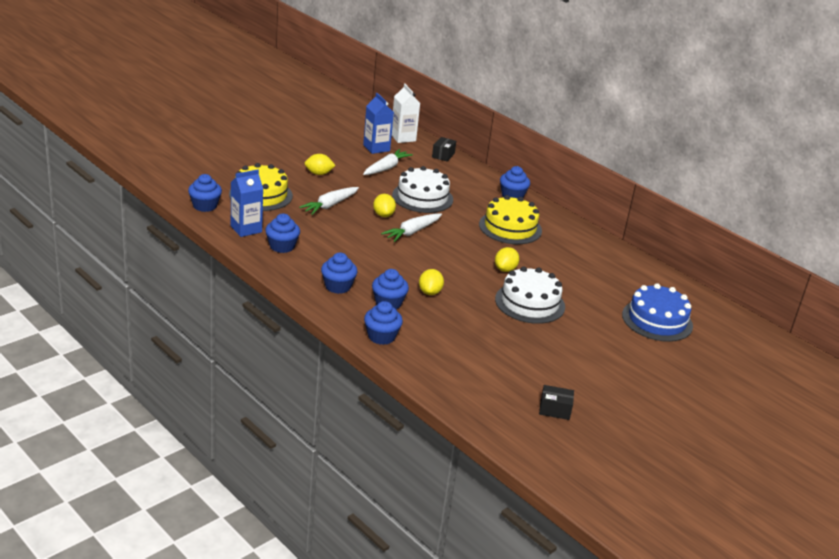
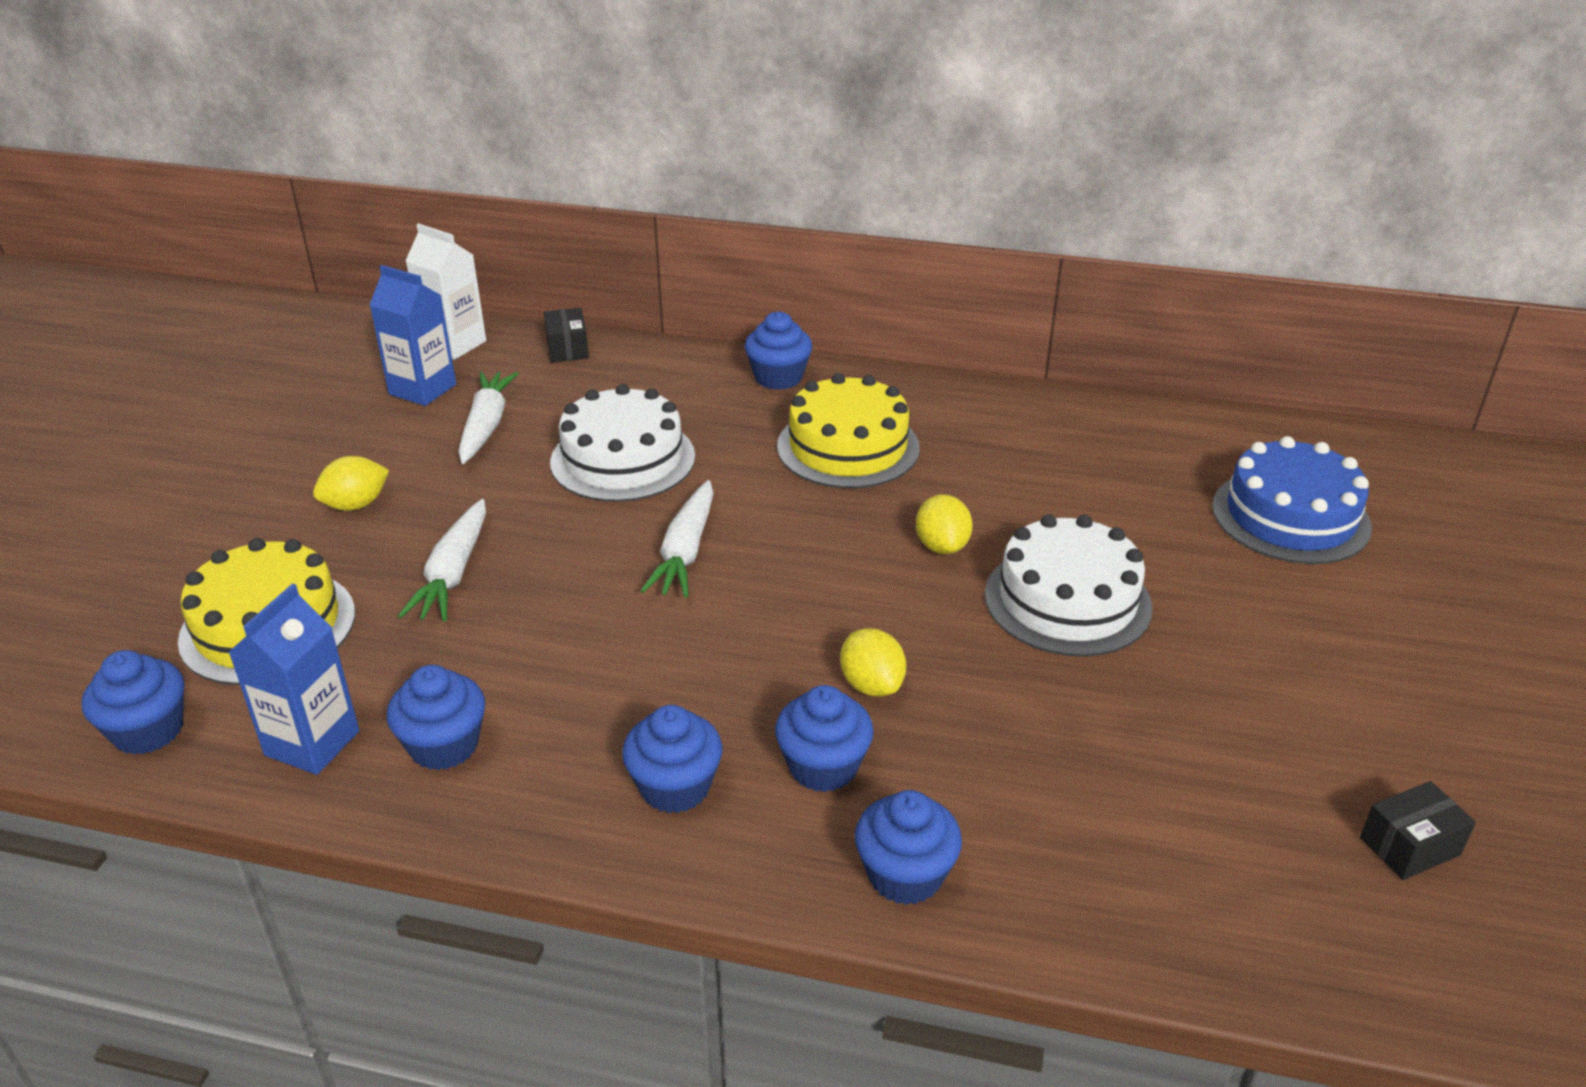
camera: 30 degrees left, 5 degrees up
(383, 215) = (588, 539): yellow lemon -> none

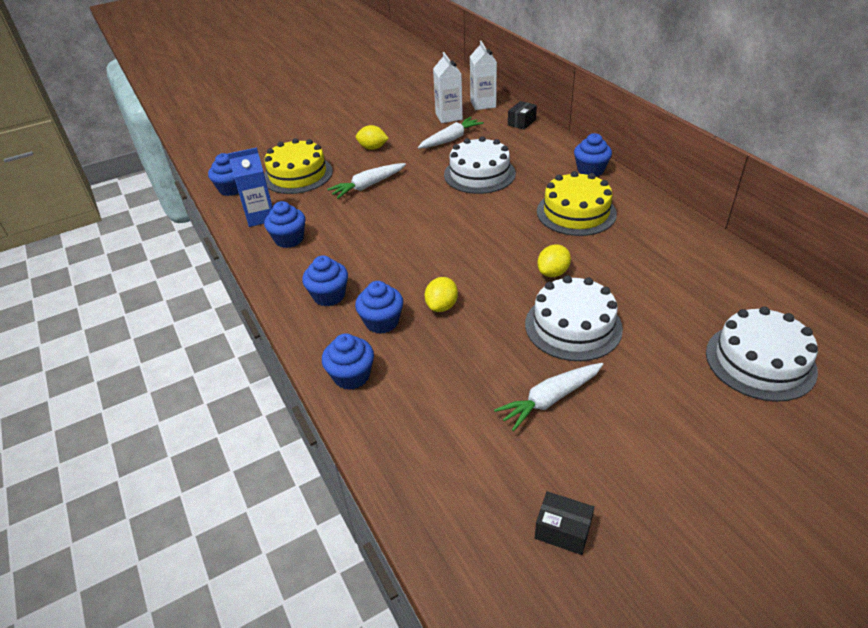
camera: 50 degrees right, 5 degrees up
(422, 389) = (449, 116): blue carton -> white carton
(685, 552) = (450, 219): white carrot -> white carrot (550, 400)
(1290, 516) = (760, 361): blue cake -> white cake

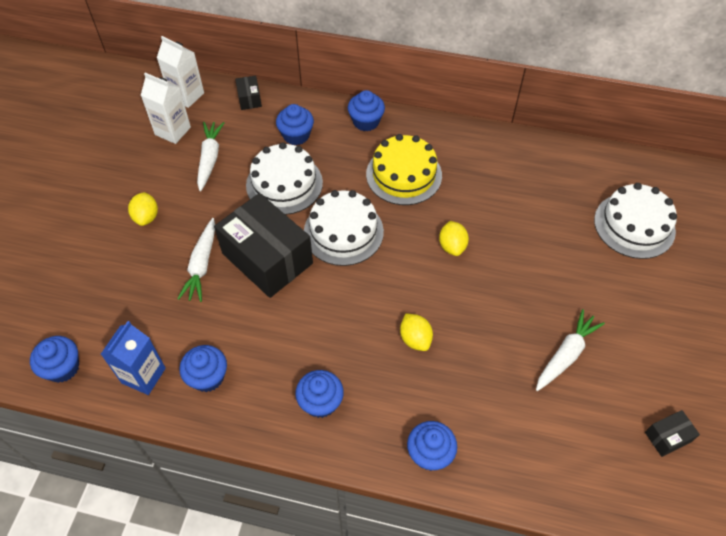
camera: 50 degrees left, 15 degrees up
(298, 175) = (112, 301): yellow cake -> none
(373, 148) = (146, 217): yellow lemon -> yellow lemon turned 60 degrees counterclockwise
(382, 322) = (391, 390): blue cupcake -> blue cupcake (296, 135)
(410, 204) = (267, 258): none -> black box
(550, 400) = (566, 354): white carrot -> white carrot turned 150 degrees counterclockwise
(573, 326) = (515, 283): white cake -> white cake (343, 232)

